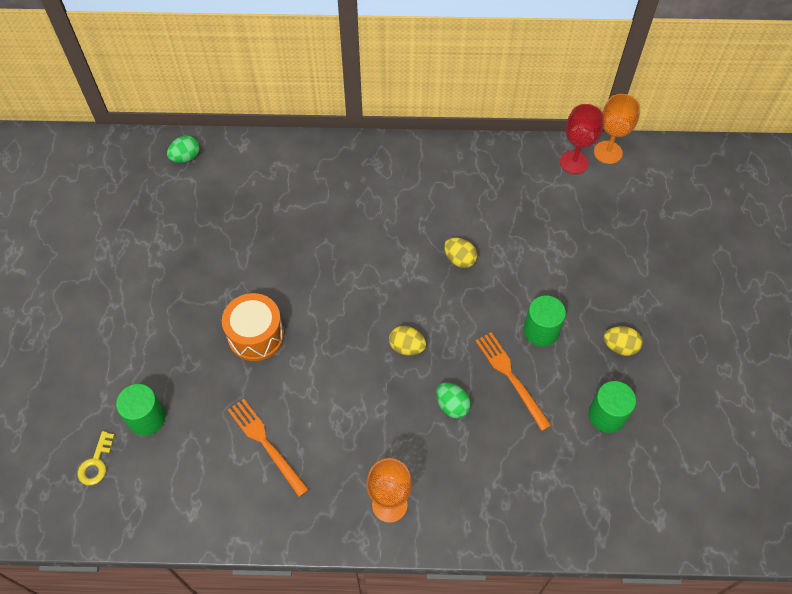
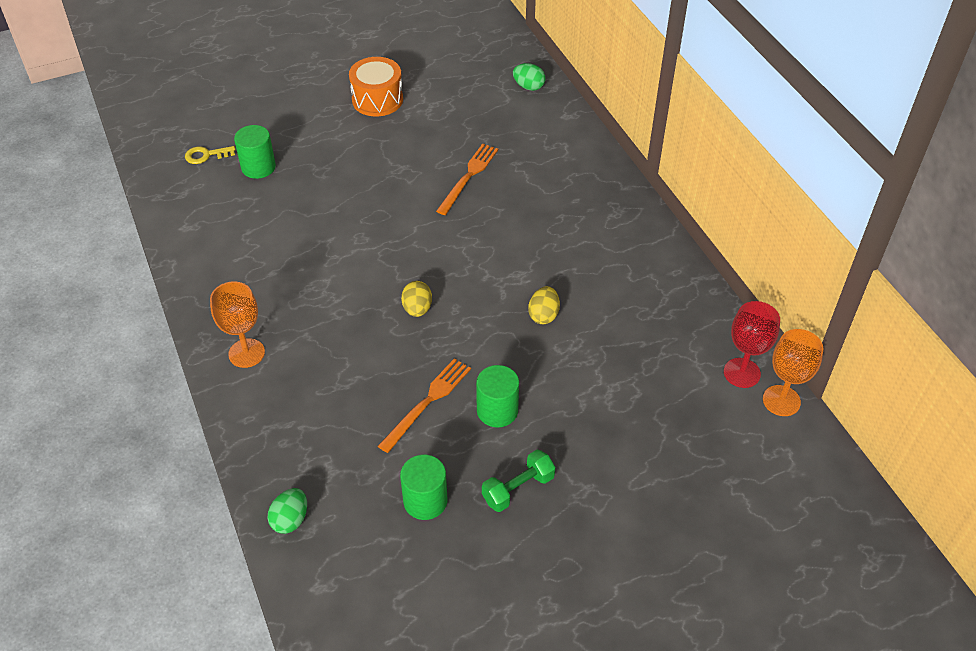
camera: 65 degrees right, 10 degrees down
(256, 335) = (371, 201): orange drum -> orange drum (377, 99)
(266, 444) = (268, 248): orange fork -> orange fork (468, 177)
(452, 406) = (371, 365): green egg -> green egg (290, 519)
(620, 347) = (518, 489): yellow egg -> green dumbbell

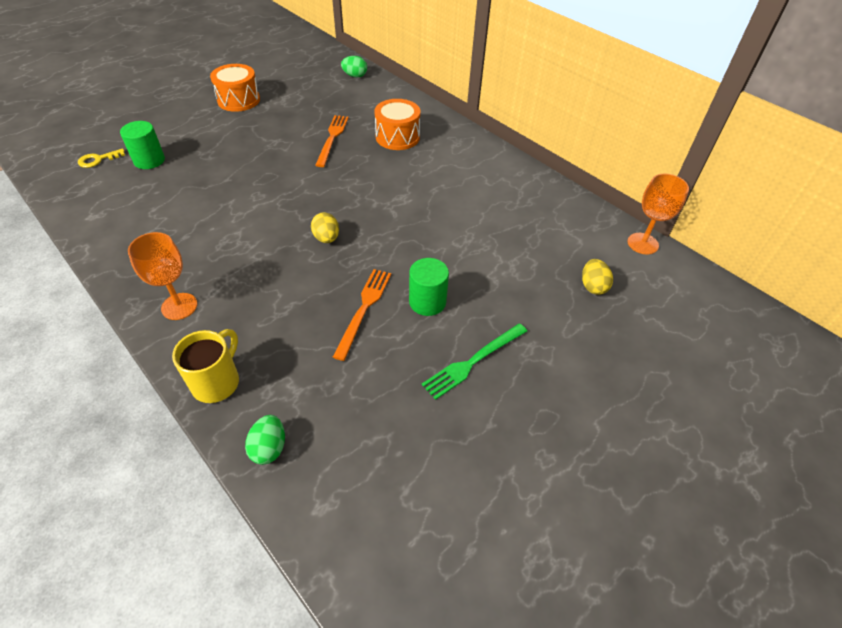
camera: 20 degrees left, 0 degrees up
(261, 442) = (217, 382): none -> yellow mug
(425, 501) = (395, 394): green cylinder -> none
(518, 489) = (473, 361): green dumbbell -> green fork
(543, 315) = (433, 222): yellow egg -> yellow egg (593, 286)
(547, 190) = (397, 137): none -> orange drum
(742, 373) = (604, 230): red goblet -> none

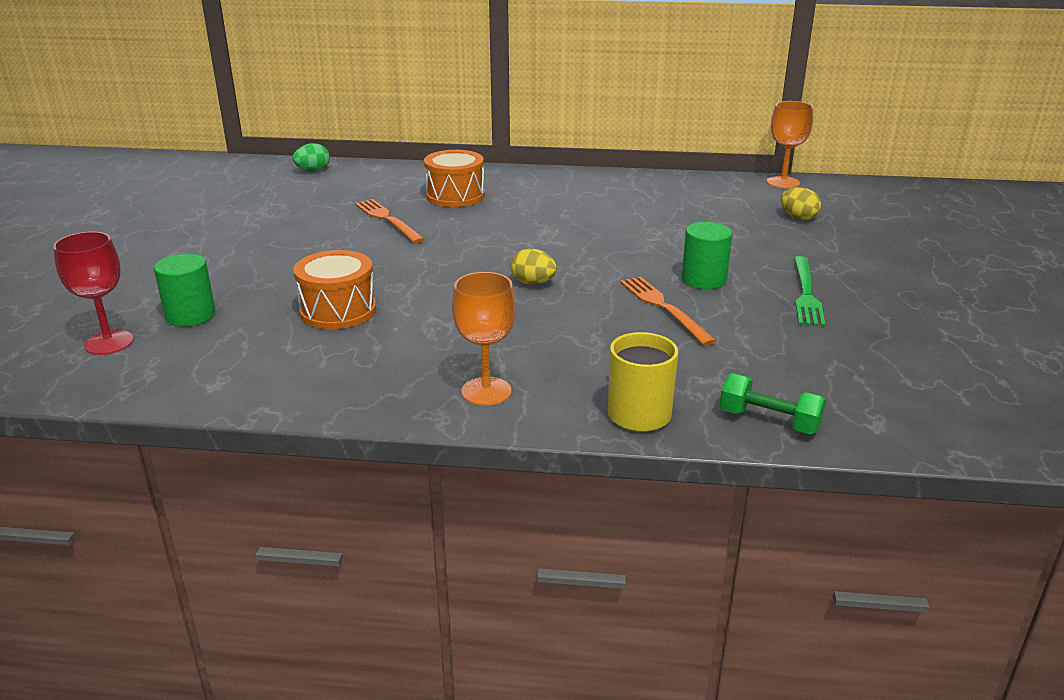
camera: 40 degrees left, 20 degrees down
(98, 160) = (109, 343): yellow key -> red goblet
(238, 100) = (205, 231): orange drum -> orange drum (338, 310)
(269, 448) = (769, 421): green egg -> green dumbbell

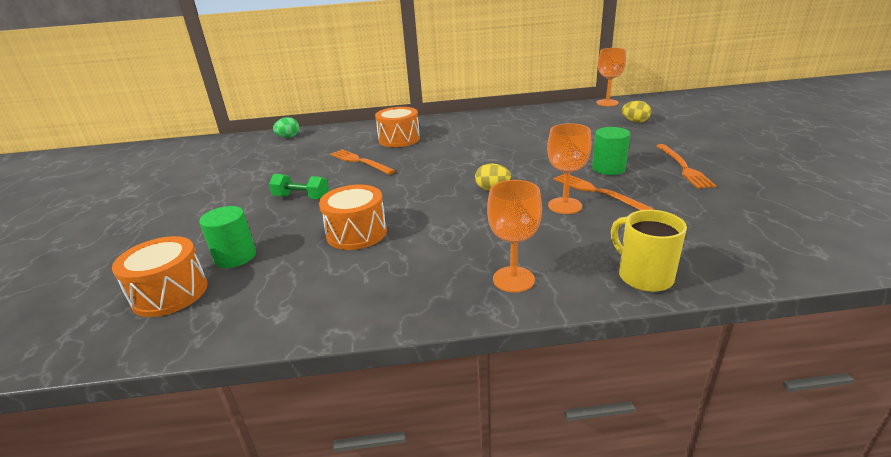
camera: 10 degrees left, 0 degrees up
(109, 343) = (170, 293): red goblet -> orange drum
(609, 318) = (565, 206): none -> orange goblet
(769, 421) = (743, 264): green dumbbell -> green dumbbell (301, 197)
(806, 293) = (683, 167): green fork -> orange fork

